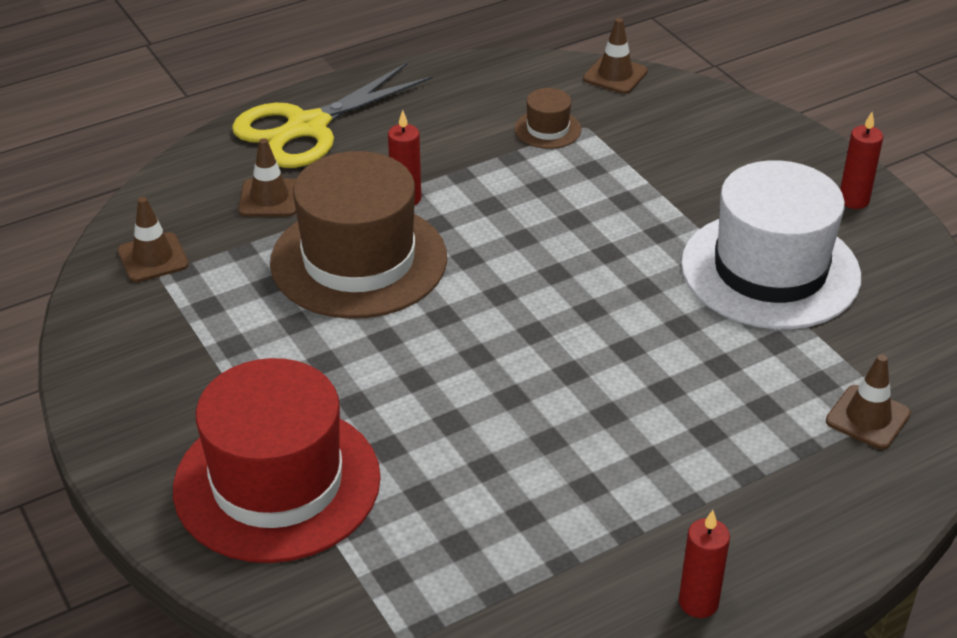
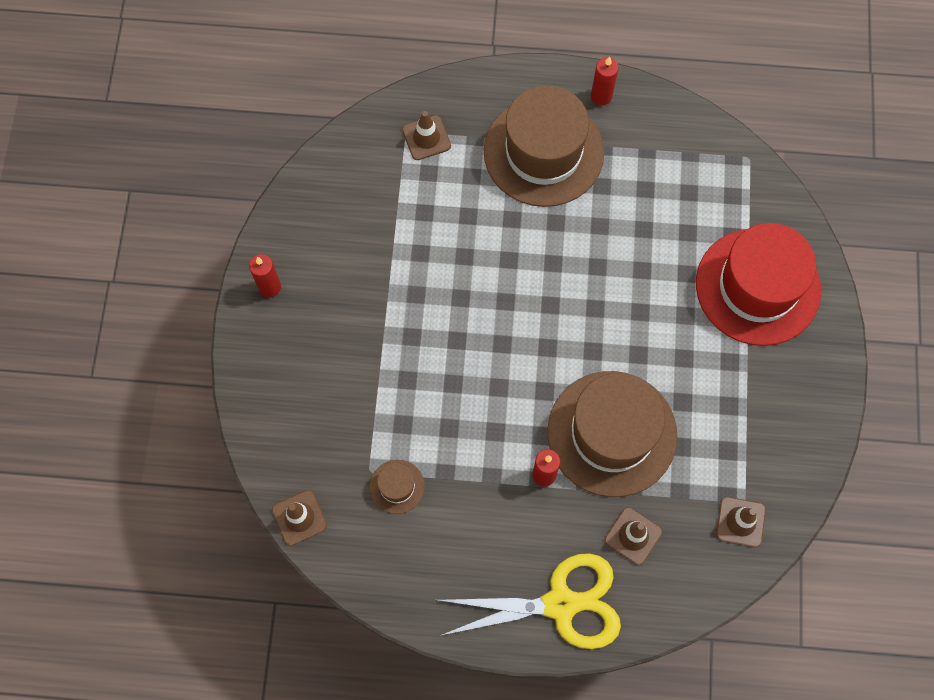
camera: 145 degrees left, 30 degrees up
(705, 484) = (543, 152): none -> brown hat
(770, 270) = (376, 264): white hat -> none

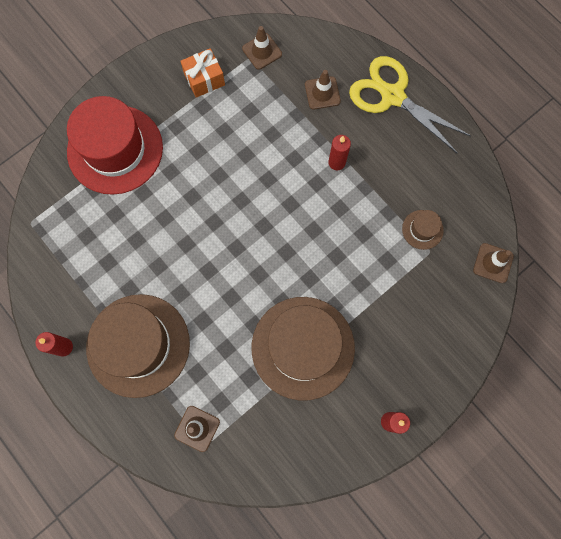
camera: 135 degrees left, 5 degrees up
(612, 433) = (278, 149): brown hat -> brown hat (303, 347)
(760, 435) = (204, 79): none -> orange gift

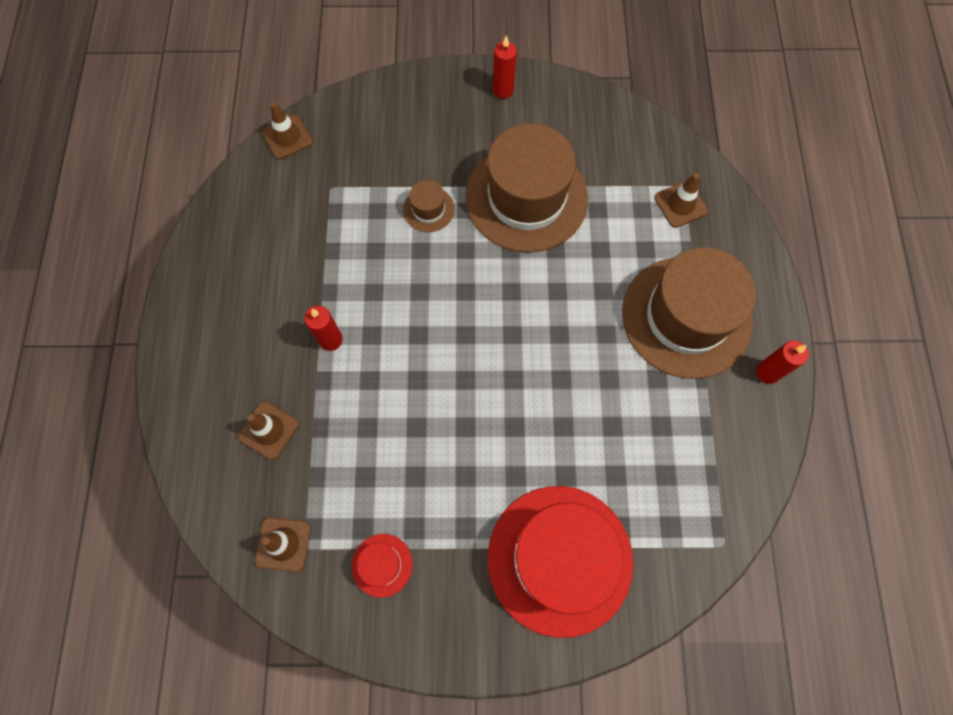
camera: 140 degrees left, 5 degrees down
(204, 79) = (382, 565): orange gift -> red hat
(392, 96) = (202, 364): yellow scissors -> none
(422, 229) = (317, 211): brown hat -> brown hat (428, 209)

